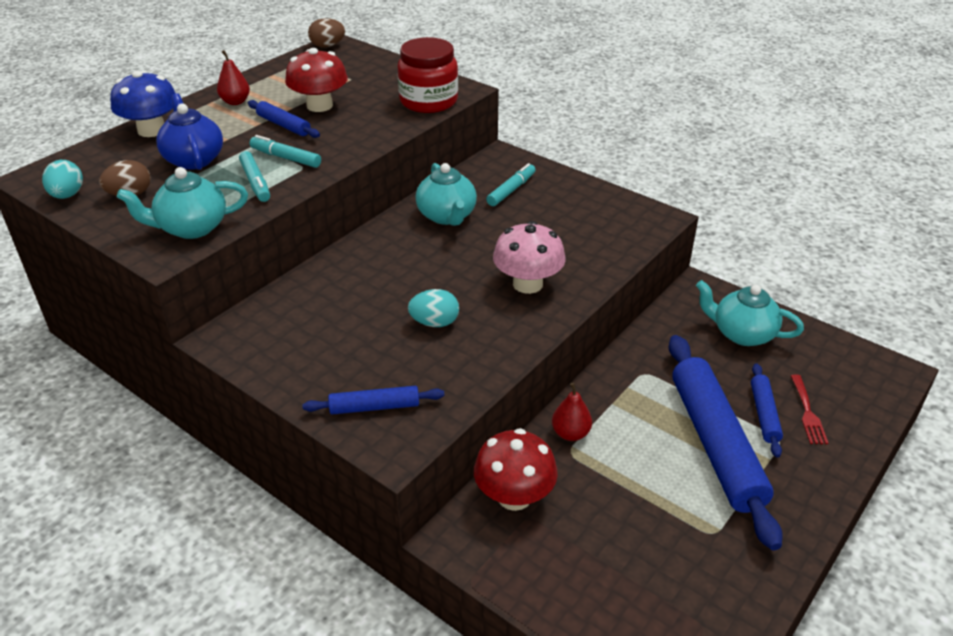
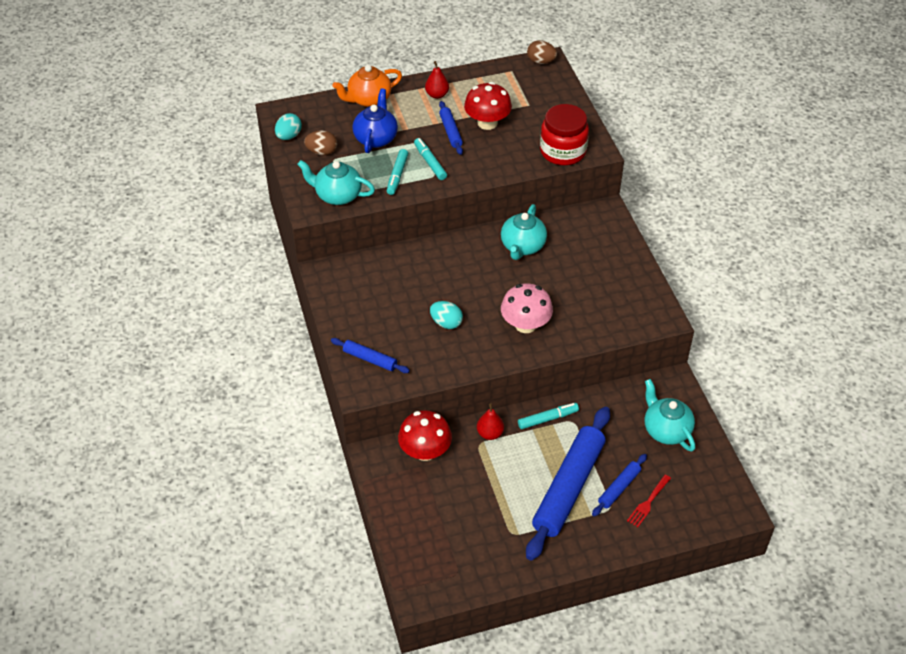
camera: 35 degrees right, 10 degrees up
(151, 130) = (368, 99): blue mushroom -> orange teapot
(511, 190) = (585, 245): turquoise marker -> turquoise marker (547, 419)

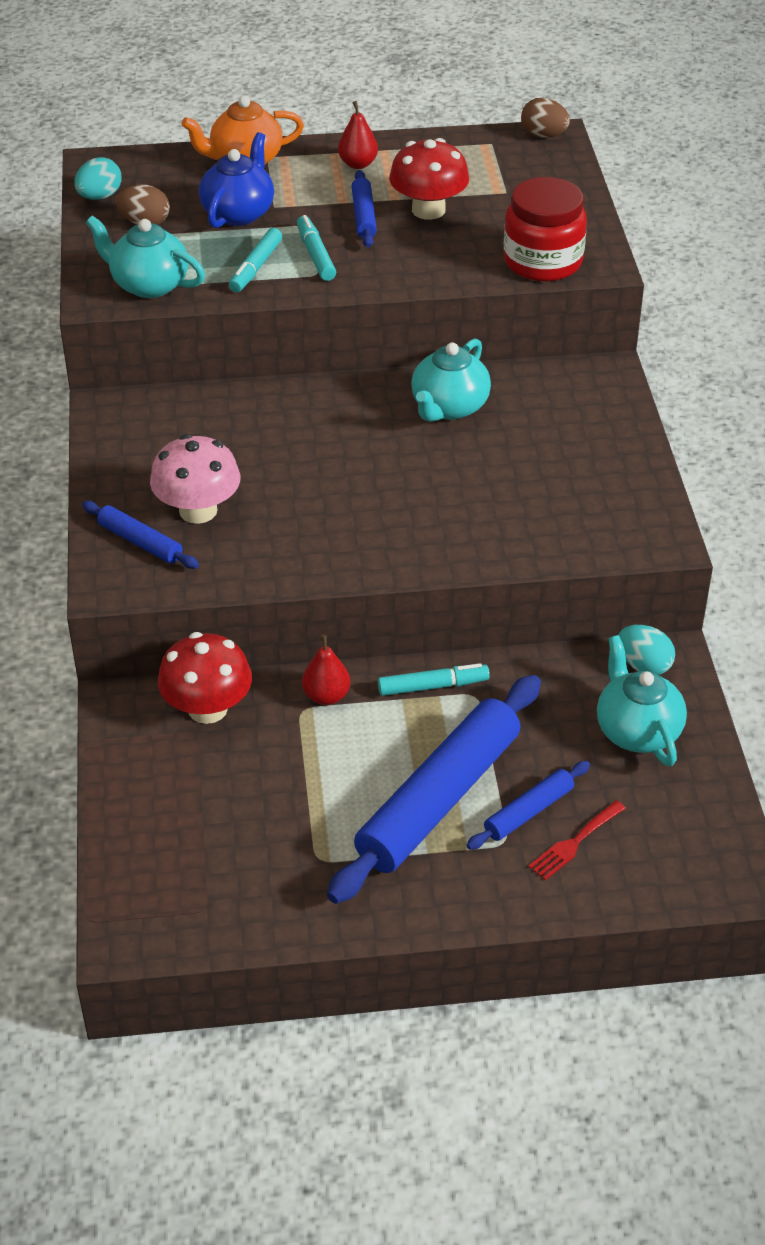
camera: 10 degrees right, 5 degrees down
(446, 323) = (285, 504): turquoise egg -> turquoise egg (643, 665)
(525, 324) = (419, 522): pink mushroom -> pink mushroom (198, 510)

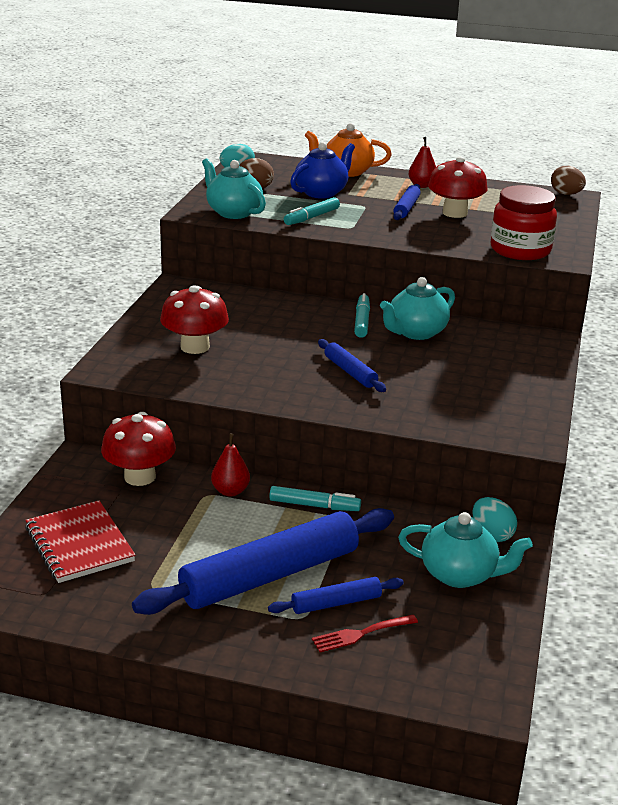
camera: 20 degrees right, 15 degrees down
(140, 542) = (142, 354): blue rolling pin -> blue rolling pin (350, 372)
(198, 510) = (195, 347): pink mushroom -> red mushroom
(200, 828) = (79, 544): none -> red notebook
(315, 255) = (357, 219): turquoise marker -> turquoise marker (361, 321)
(637, 730) = (460, 574): turquoise teapot -> turquoise teapot turned 105 degrees clockwise

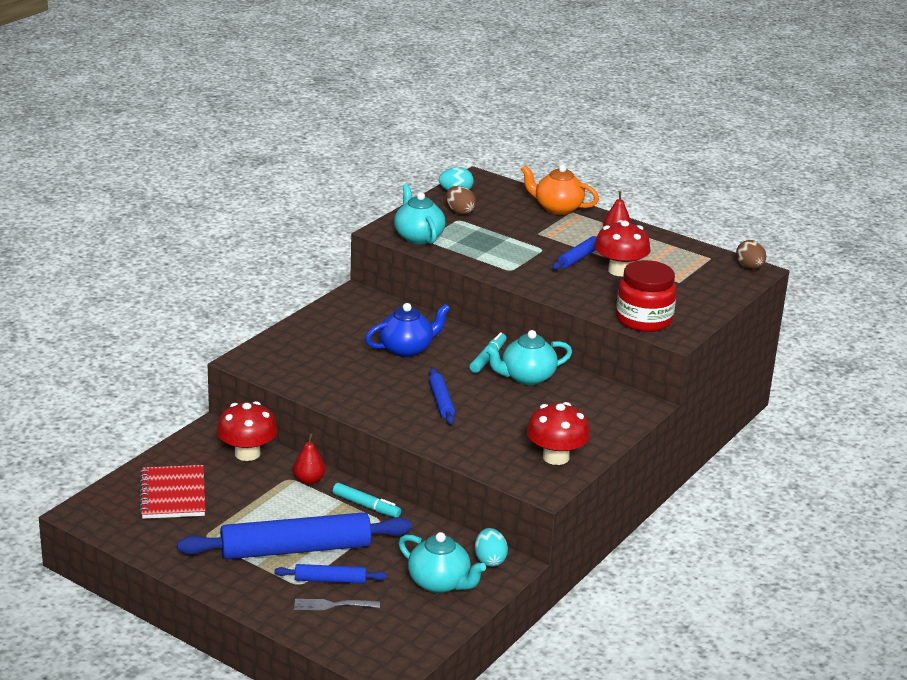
camera: 20 degrees right, 0 degrees up
(195, 347) = (330, 354): red mushroom -> red mushroom (556, 457)
(311, 217) = (483, 253): turquoise marker -> none
(321, 193) = (514, 228): blue teapot -> blue teapot (407, 349)
(360, 634) = (332, 605): red fork -> grey fork

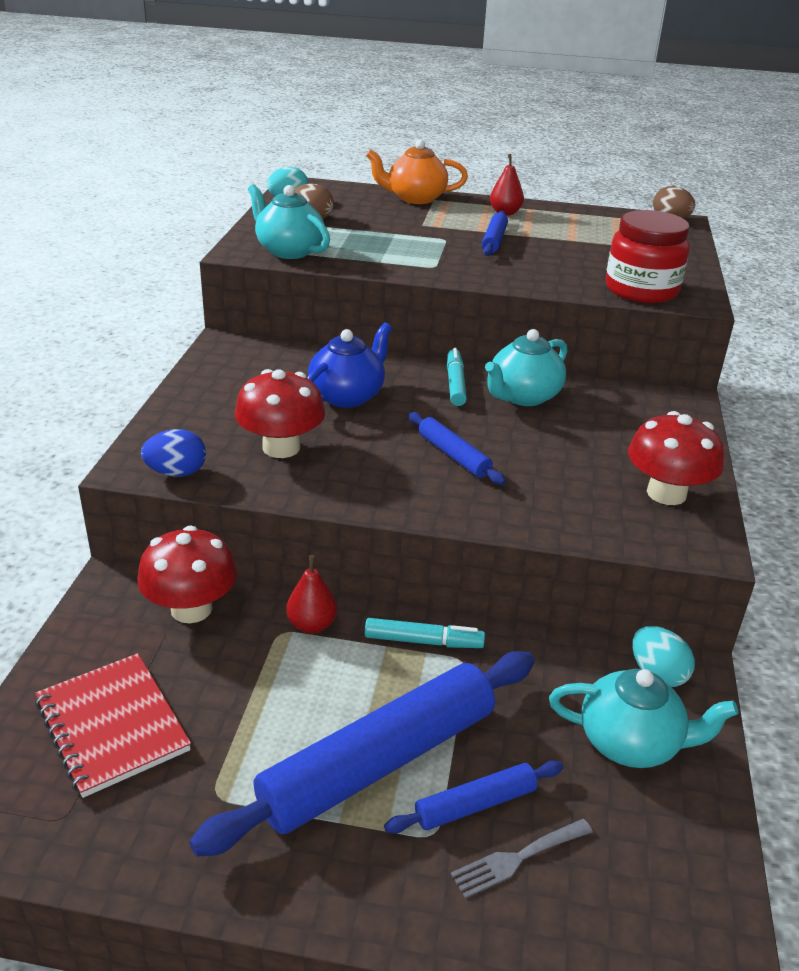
camera: 25 degrees left, 5 degrees up
(266, 370) = (176, 472): none -> blue egg
(619, 270) = (551, 245): red mushroom -> red mushroom (281, 447)

